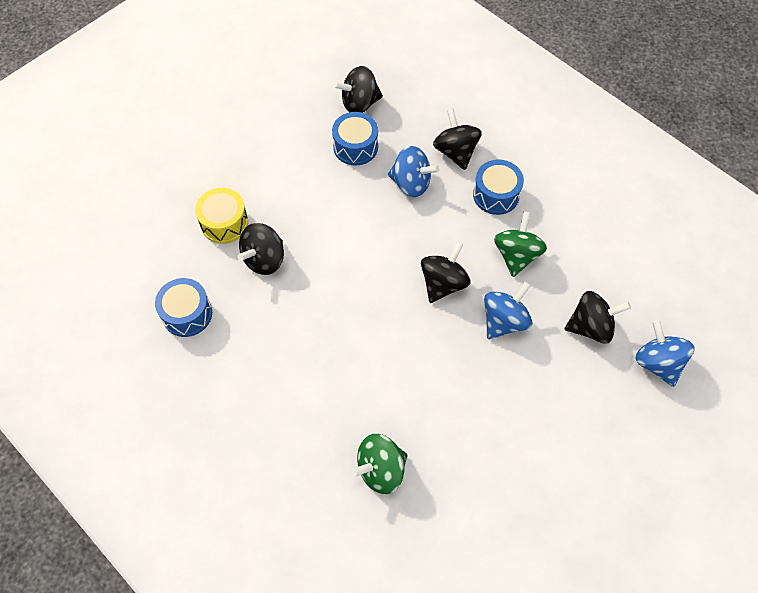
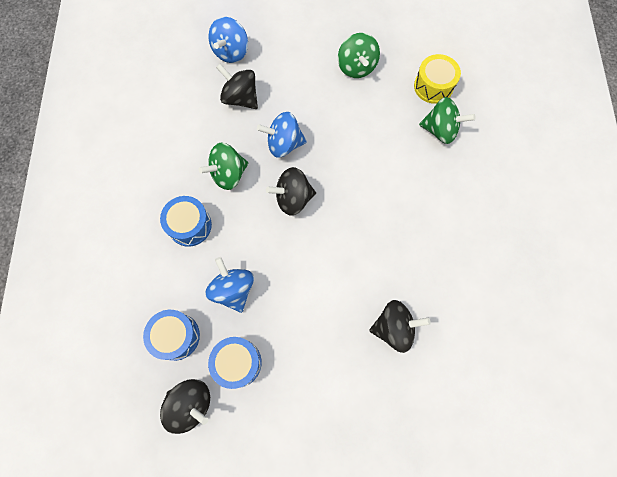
camera: 135 degrees left, 10 degrees up
(187, 314) = (483, 335): blue drum -> blue drum (176, 336)
(224, 223) = (398, 389): yellow drum -> yellow drum (433, 86)
(455, 152) = (174, 285): black spinning top -> none
(529, 463) = (356, 67): none -> green spinning top

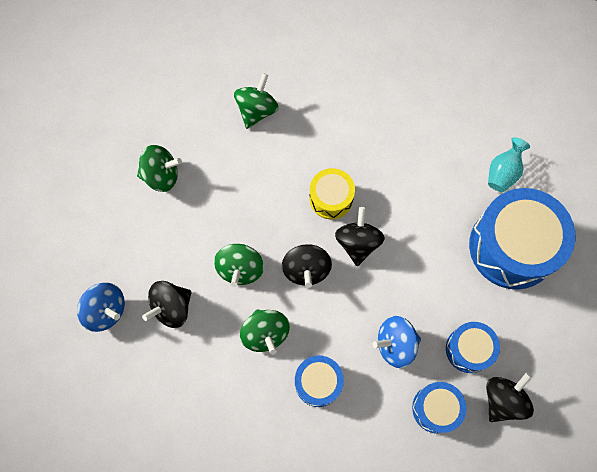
camera: 80 degrees left, 0 degrees up
(284, 144) = (240, 269): blue spinning top -> green spinning top
(354, 399) = (512, 247): none -> blue drum
(394, 328) = (452, 199): black spinning top -> black spinning top (358, 243)
(433, 86) = (204, 104): yellow drum -> yellow drum (331, 198)
(437, 380) = (503, 173): none -> turquoise vase

